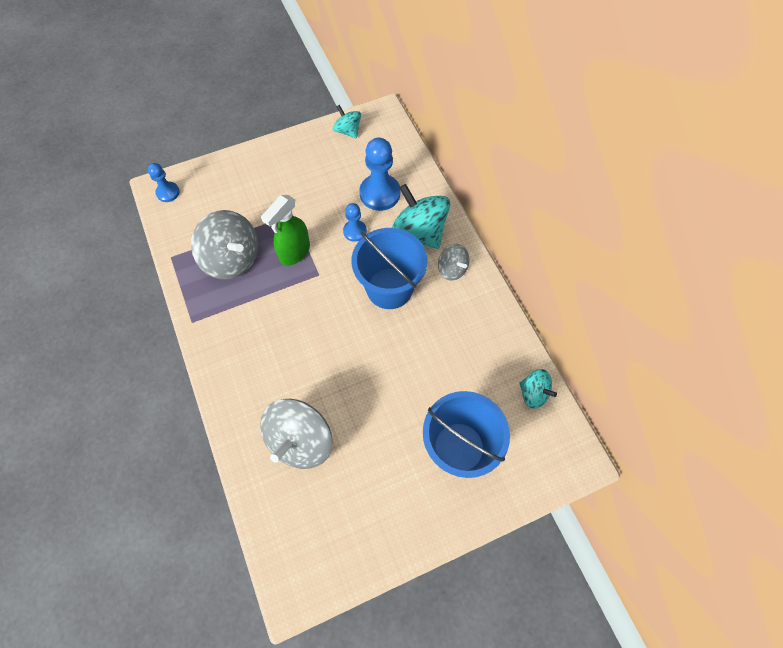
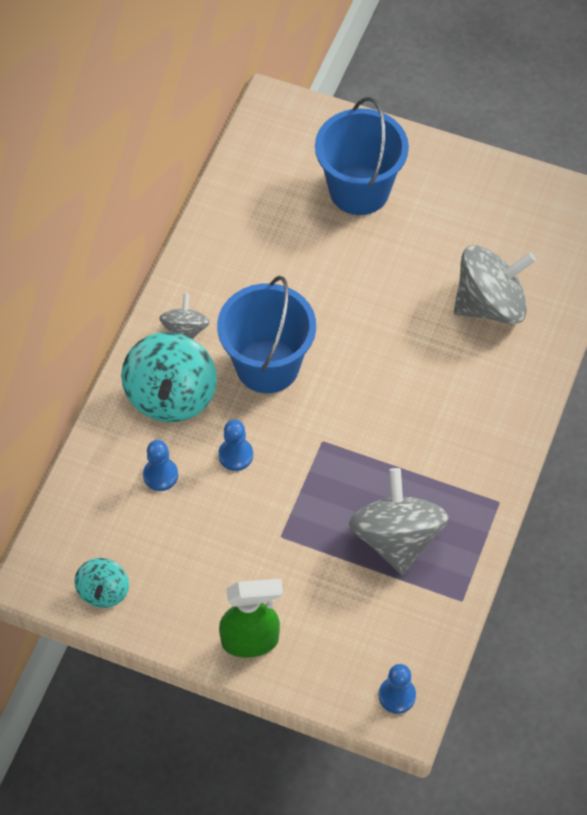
camera: 135 degrees left, 5 degrees down
(294, 252) = (323, 487): green spray bottle -> green spray bottle (251, 641)
(380, 193) = (160, 475): blue pawn -> blue pawn, size x0.56
(533, 393) = (247, 174): turquoise spinning top -> none

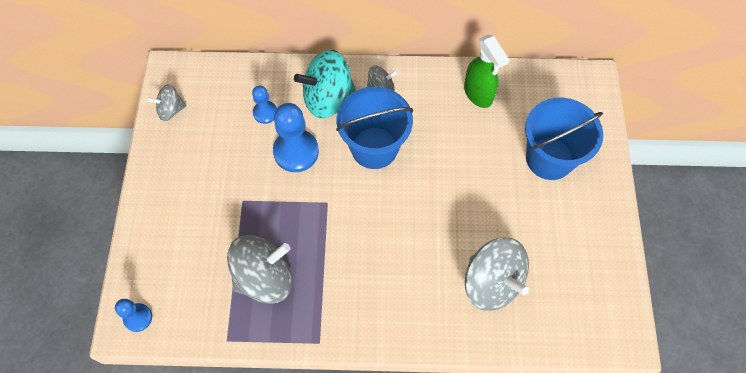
camera: 70 degrees right, 5 degrees up
(103, 591) = (170, 110): turquoise spinning top -> grey spinning top
(235, 455) = (296, 152): blue pawn -> blue pawn, size x1.79
(251, 641) = (157, 208): green spray bottle -> green spray bottle (478, 94)

